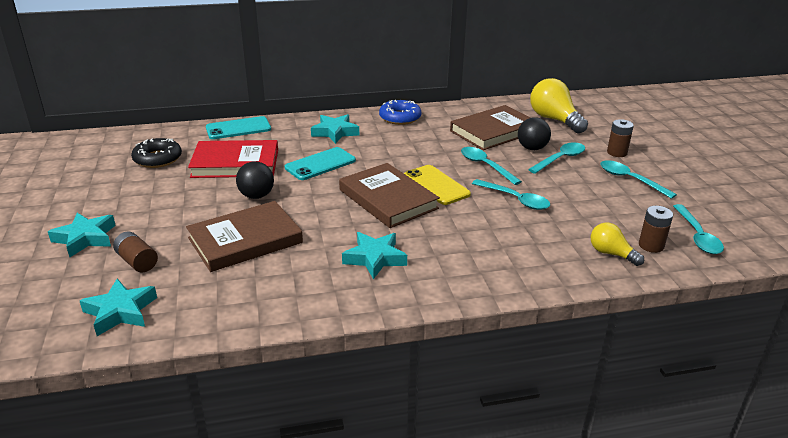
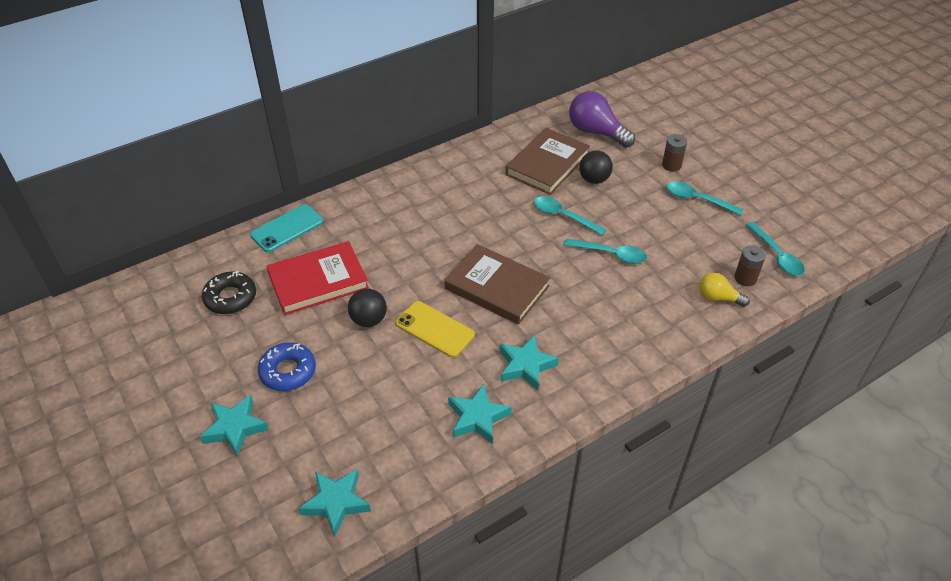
camera: 20 degrees left, 15 degrees up
(137, 262) = (309, 440): brown battery -> none
(245, 240) = (395, 381): brown book -> none
(320, 164) = (405, 258): turquoise phone -> none
(335, 132) = (392, 207): turquoise star -> turquoise star (477, 417)
(400, 118) = (446, 167): blue donut -> blue donut (288, 371)
(436, 185) = (531, 255): yellow phone -> yellow phone (435, 329)
(554, 120) = (596, 132): yellow light bulb -> purple light bulb
(560, 159) = (626, 188): turquoise spoon -> none

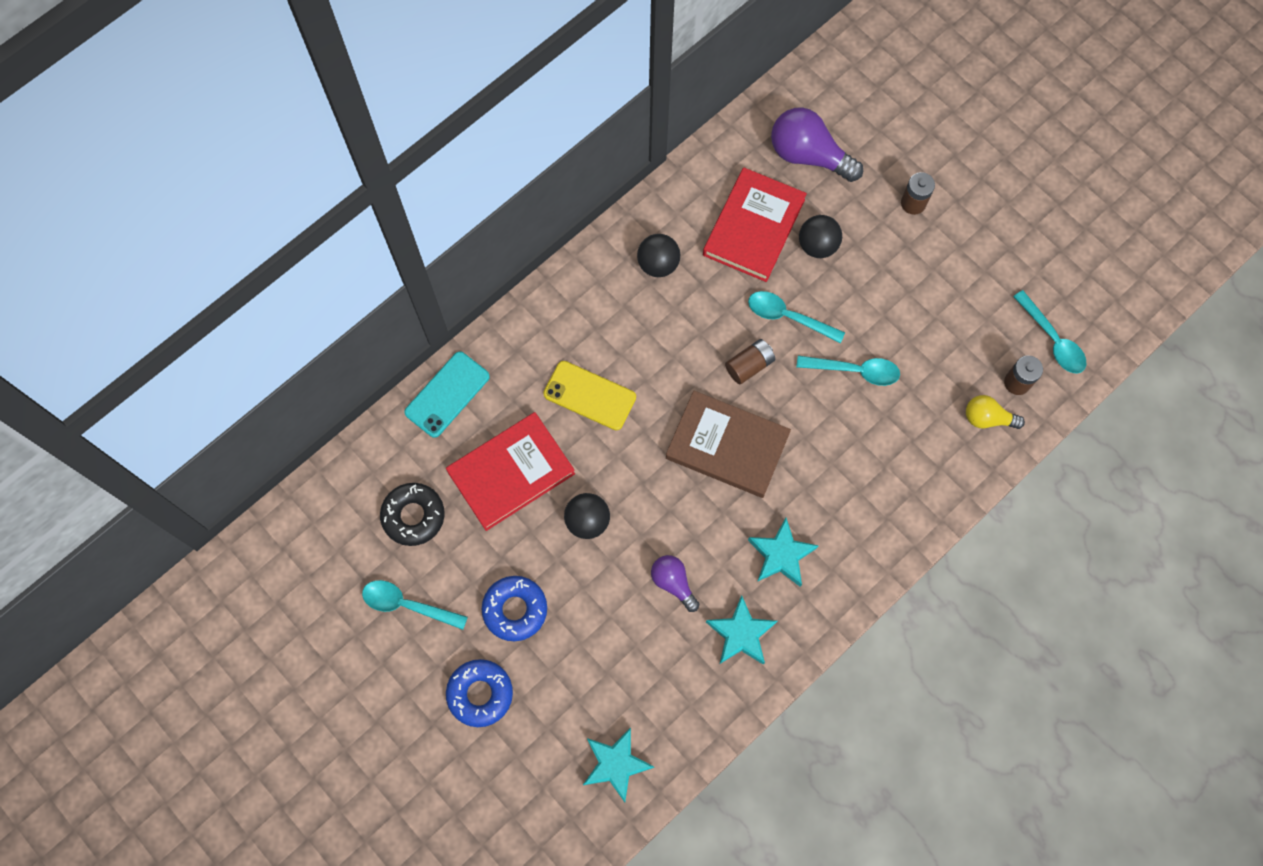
camera: 10 degrees left, 25 degrees up
(235, 428) = (480, 694): turquoise star -> blue donut
(428, 372) = (673, 583): none -> purple light bulb
(435, 329) = (667, 521): yellow phone -> yellow phone (589, 395)
(470, 176) = (658, 264): none -> black ball
(526, 241) = (749, 365): none -> brown battery
(547, 164) = (753, 227): brown book -> red book
(697, 199) = (951, 260): turquoise spoon -> turquoise spoon (407, 605)

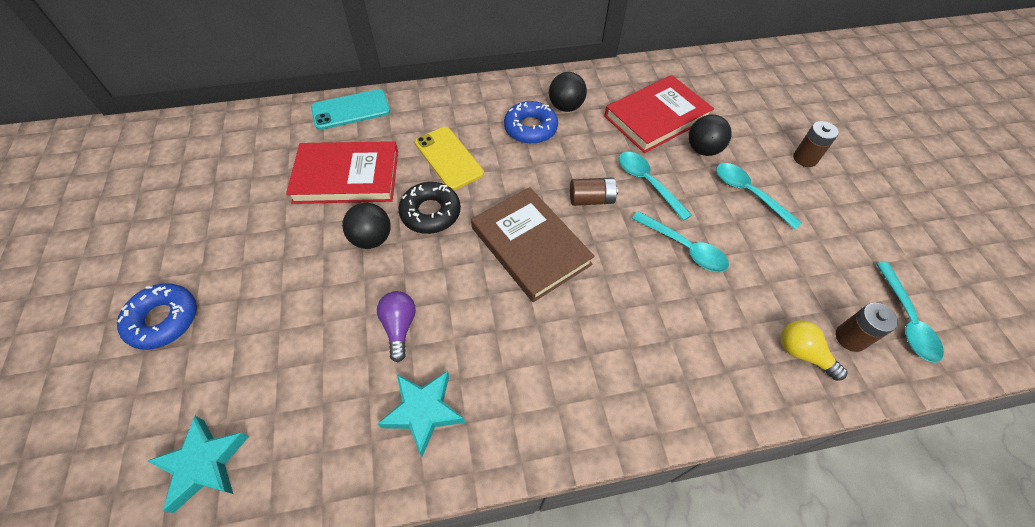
camera: 30 degrees right, 15 degrees down
(407, 605) = (186, 221): turquoise spoon -> turquoise spoon (749, 193)
(413, 516) = (253, 167): black donut -> black donut (430, 213)
(515, 609) = (256, 271): blue donut -> blue donut (530, 128)
(781, 555) = (515, 361): turquoise star -> none
(808, 155) = (729, 96): purple light bulb -> none

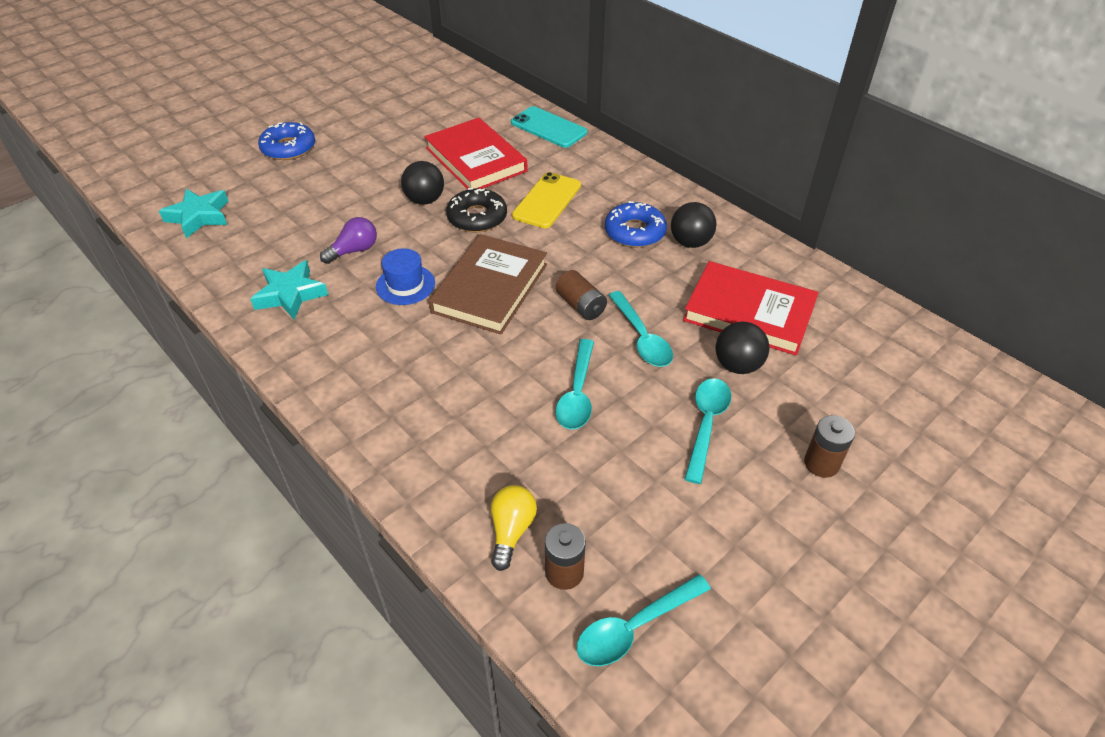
camera: 60 degrees right, 10 degrees down
(482, 305) = (405, 285): none -> blue hat
(647, 183) = (641, 337): turquoise spoon -> turquoise spoon turned 135 degrees clockwise

